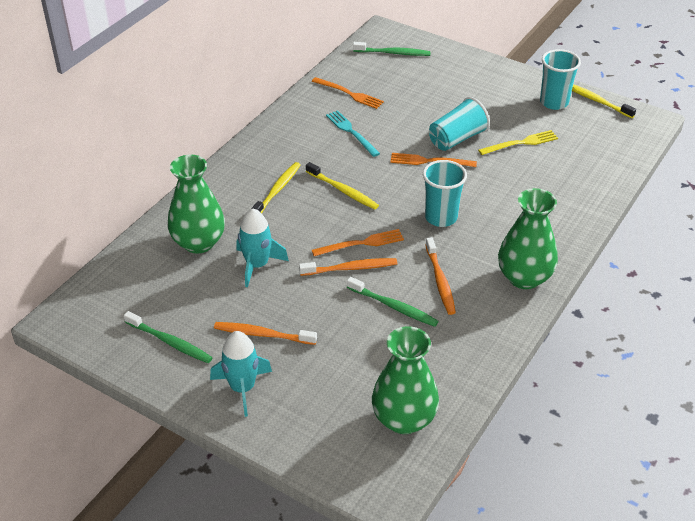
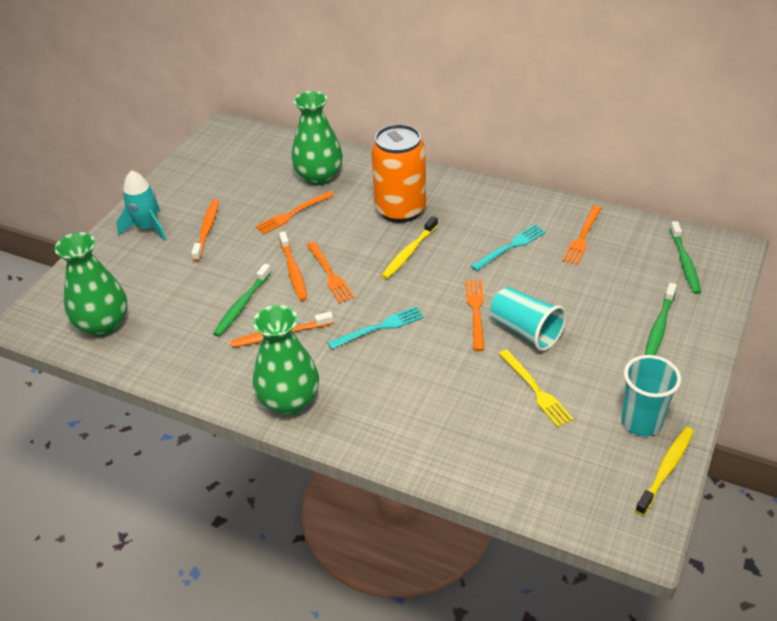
camera: 85 degrees right, 0 degrees up
(170, 342) = (199, 183): green toothbrush -> green toothbrush (659, 327)
(257, 265) = (293, 214): turquoise rocket -> orange fork
(277, 190) = (400, 210): yellow toothbrush -> orange can
(441, 217) = (379, 328): turquoise cup -> turquoise fork

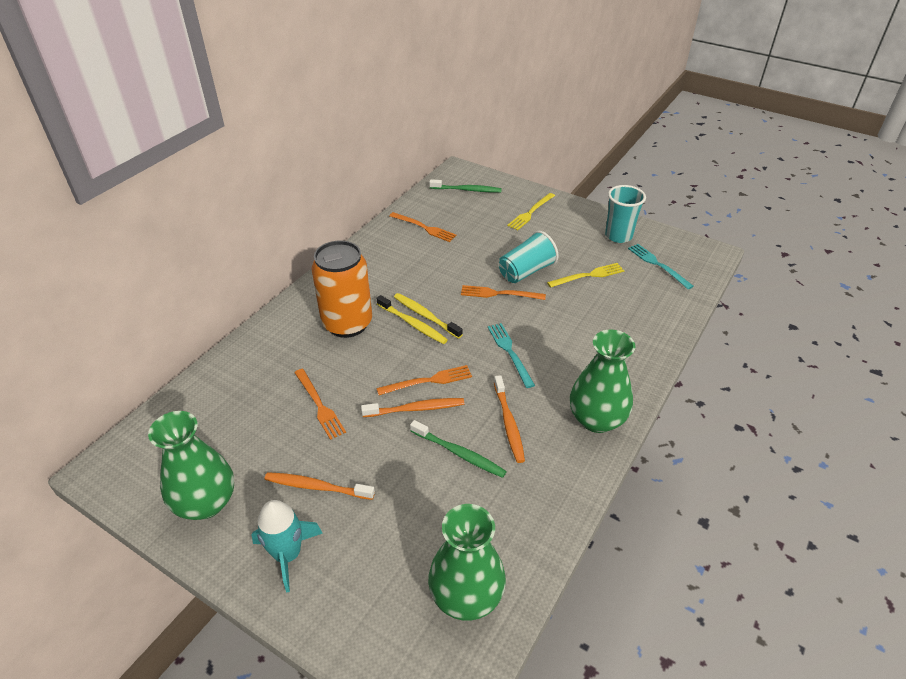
camera: 85 degrees left, 0 degrees up
(319, 177) = (262, 380): green vase -> green vase (206, 503)
(510, 247) = (424, 265): turquoise fork -> turquoise fork (658, 265)
(659, 327) = (531, 212): green toothbrush -> yellow fork
(666, 469) = (658, 234): yellow toothbrush -> yellow toothbrush (425, 315)

